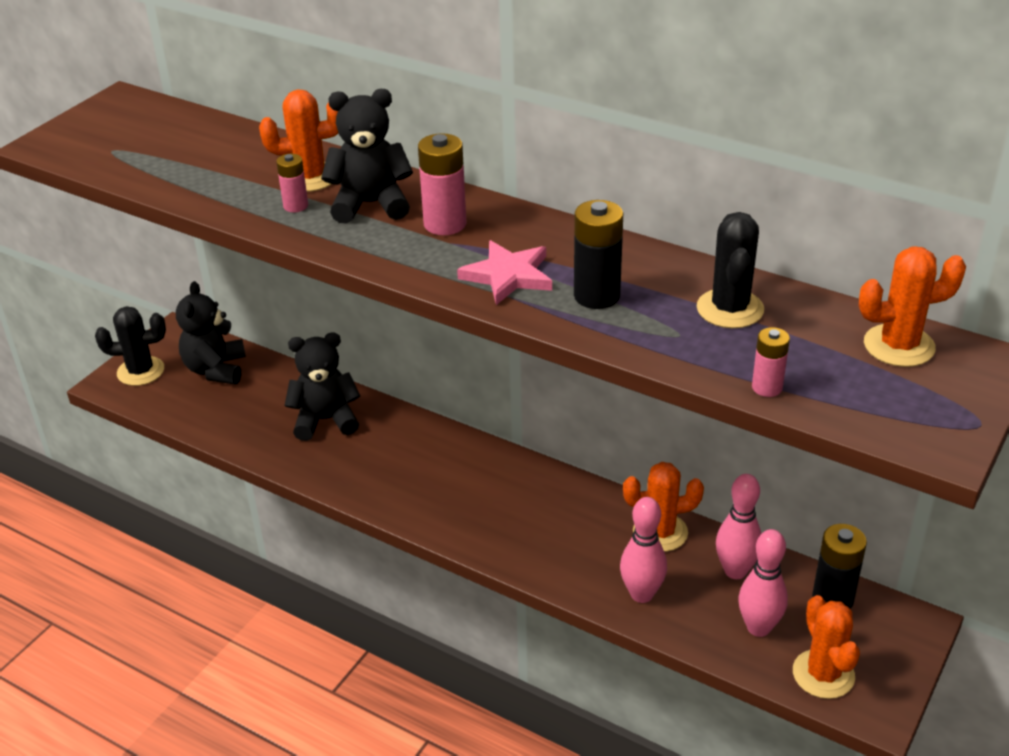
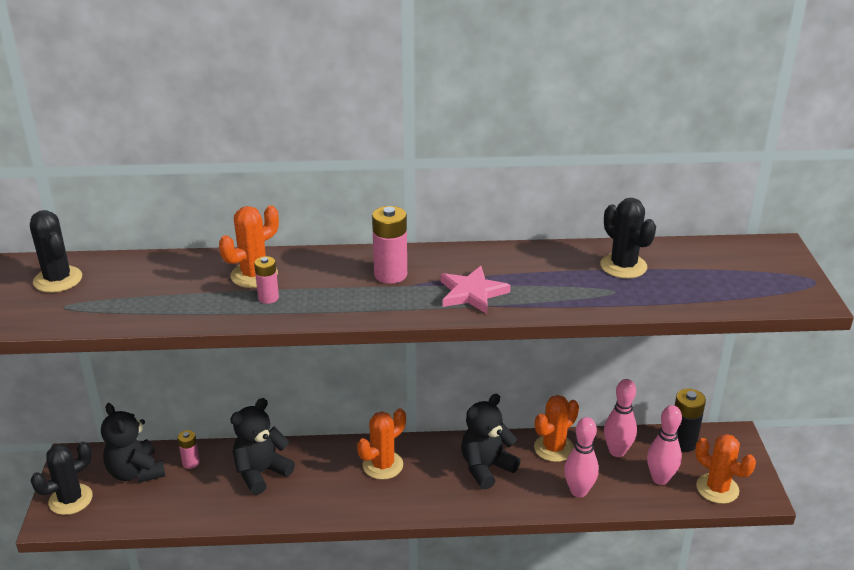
camera: 35 degrees left, 5 degrees down
(135, 122) = (58, 279): none -> black cactus
(370, 204) = (322, 279): black teddy bear -> black teddy bear (486, 468)
(597, 296) = (540, 286): black battery -> none
(767, 387) = (695, 303): pink battery -> pink battery (191, 463)
(899, 346) = (731, 254): orange cactus -> orange cactus (383, 465)

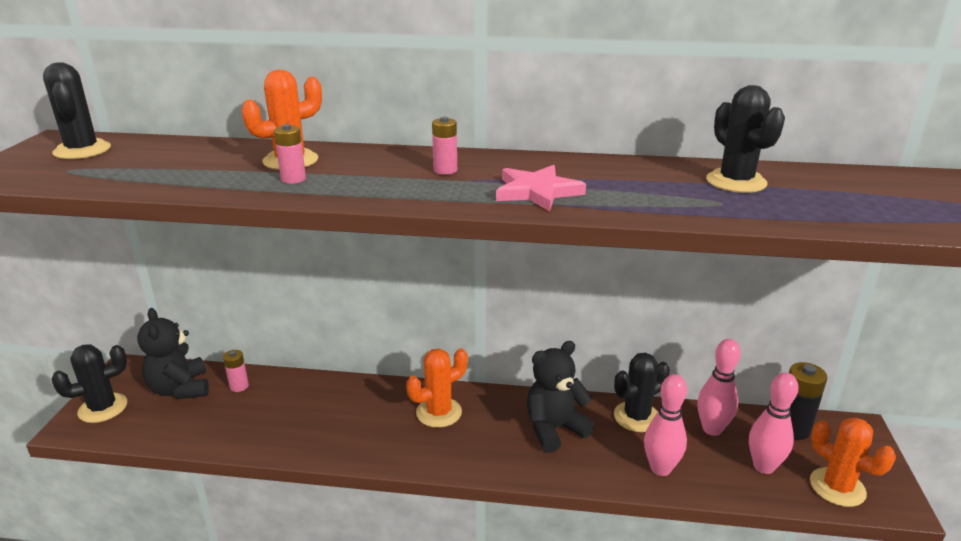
camera: 10 degrees right, 5 degrees down
(261, 472) = (306, 405): black teddy bear -> none
(390, 274) = (445, 170): pink battery -> pink battery, size x0.60
(554, 448) = (636, 417): orange cactus -> black cactus

